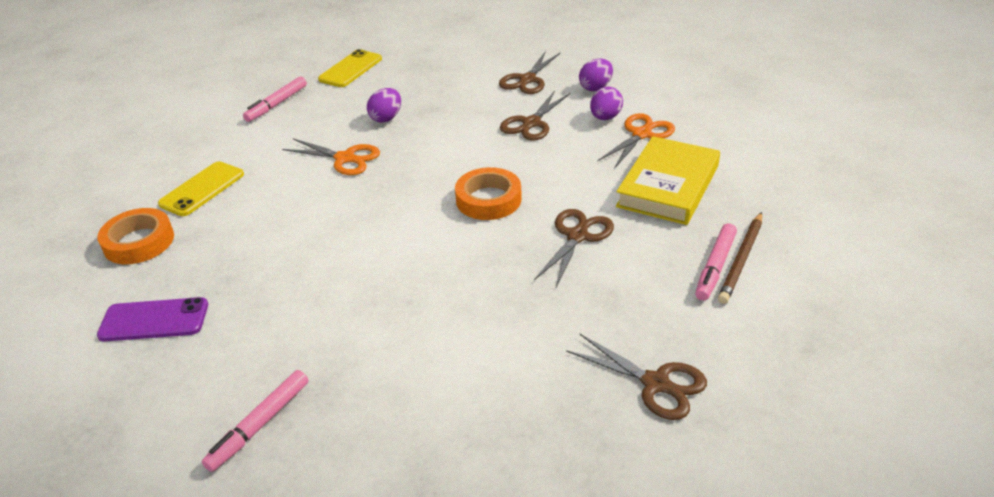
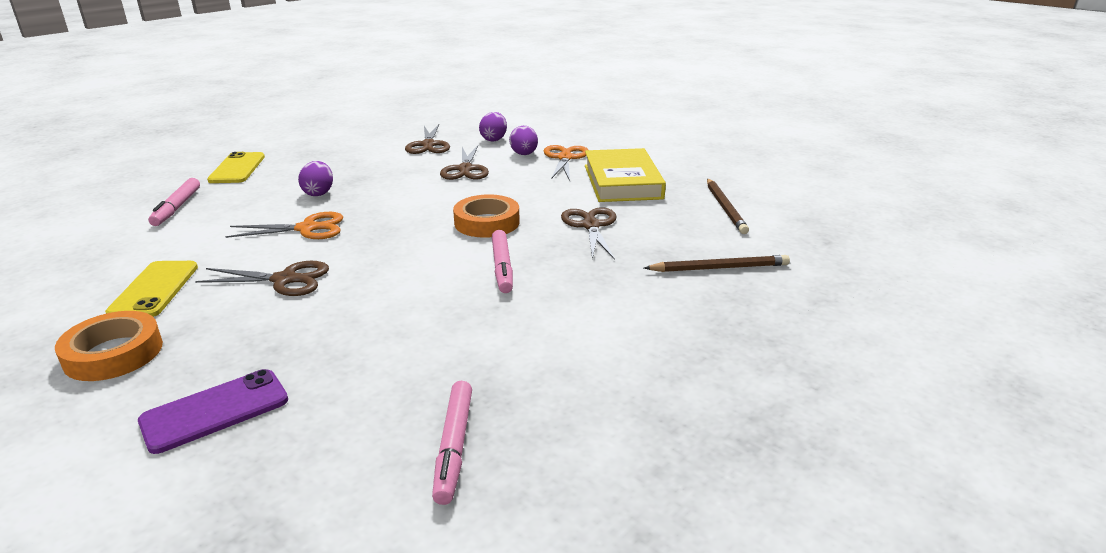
camera: 35 degrees left, 10 degrees down
(647, 337) = (719, 268): none -> brown pencil
(655, 383) = (759, 292): brown scissors -> brown scissors (285, 280)
(715, 267) = (713, 216): pink marker -> pink marker (502, 267)

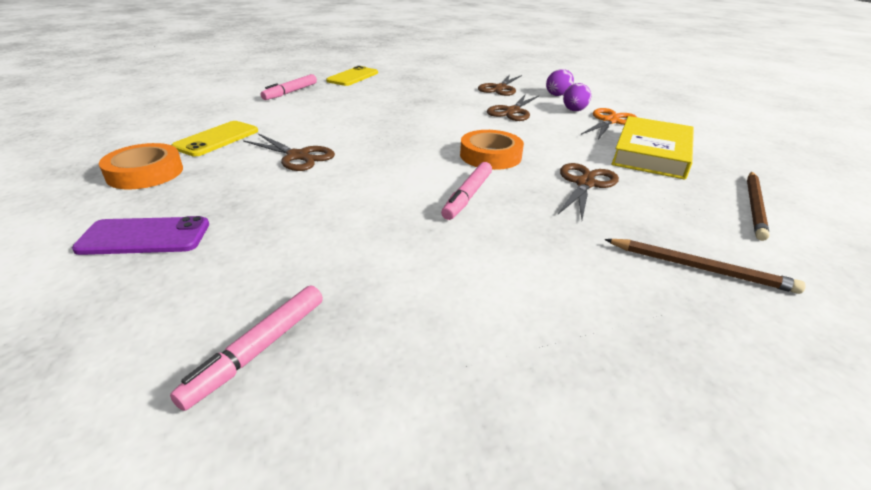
camera: 30 degrees right, 5 degrees up
(307, 228) = (352, 125): orange scissors -> none
(318, 193) = (386, 103): purple egg -> none

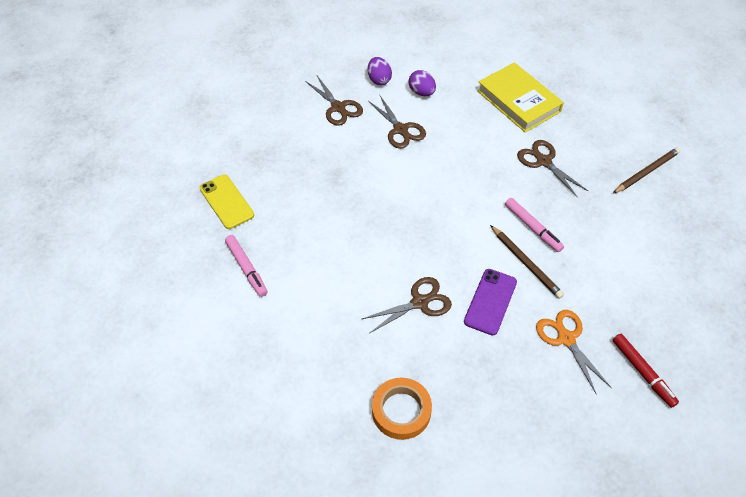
camera: 60 degrees left, 20 degrees up
(145, 237) = (510, 415): purple phone -> purple phone (490, 302)
(217, 139) = (350, 352): yellow phone -> none
(258, 350) = (642, 372): pink marker -> red marker
(490, 156) = (479, 187): orange tape -> none
(610, 121) = (454, 86): orange scissors -> orange scissors (566, 339)
(754, 206) = (603, 106): brown pencil -> brown pencil (525, 263)

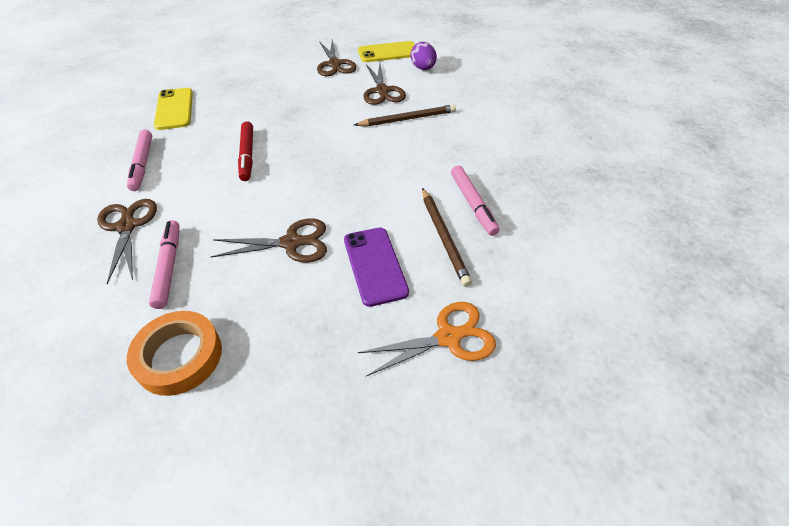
camera: 20 degrees right, 5 degrees down
(343, 351) = (169, 267): none -> pink marker
(379, 80) = (388, 52): purple egg -> yellow phone
(490, 302) = (375, 265): purple phone -> purple phone turned 60 degrees counterclockwise
(518, 101) = (520, 93): yellow book -> none
(543, 161) = (521, 147): brown scissors -> brown scissors (127, 226)
(566, 339) = (448, 337): orange scissors -> orange scissors turned 75 degrees clockwise
(642, 372) = (539, 419): red marker -> red marker (247, 155)
(646, 172) = (646, 184): brown pencil -> brown pencil (407, 119)

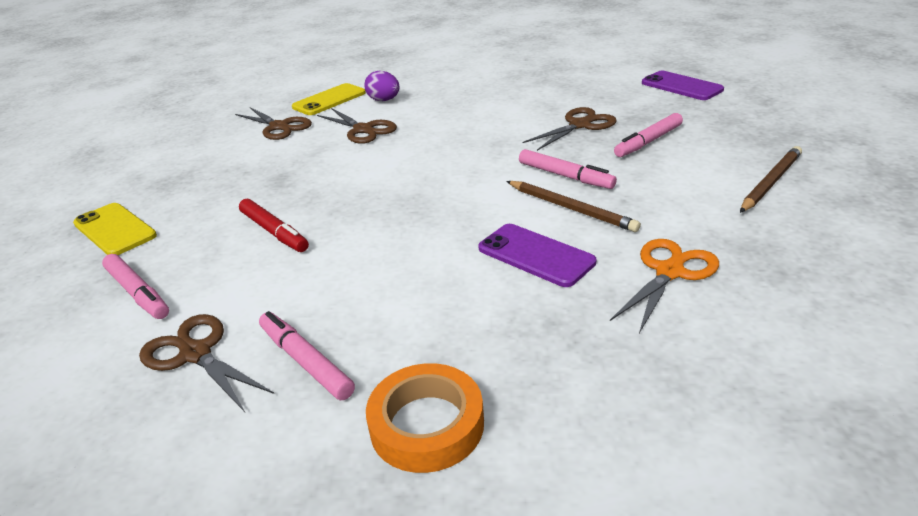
camera: 30 degrees left, 15 degrees down
(291, 243) = (426, 277): brown scissors -> brown scissors (580, 125)
(407, 119) = (419, 141): brown pencil -> brown pencil (771, 182)
(576, 203) = (648, 141): none -> pink marker
(675, 157) = (681, 86): none -> purple phone

